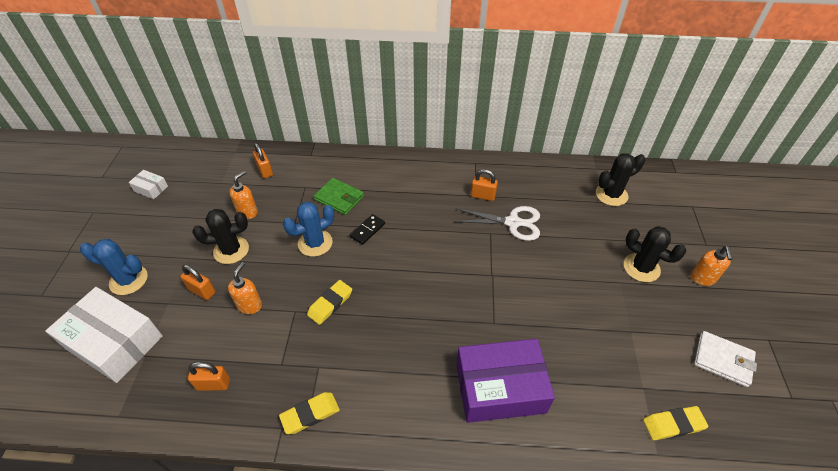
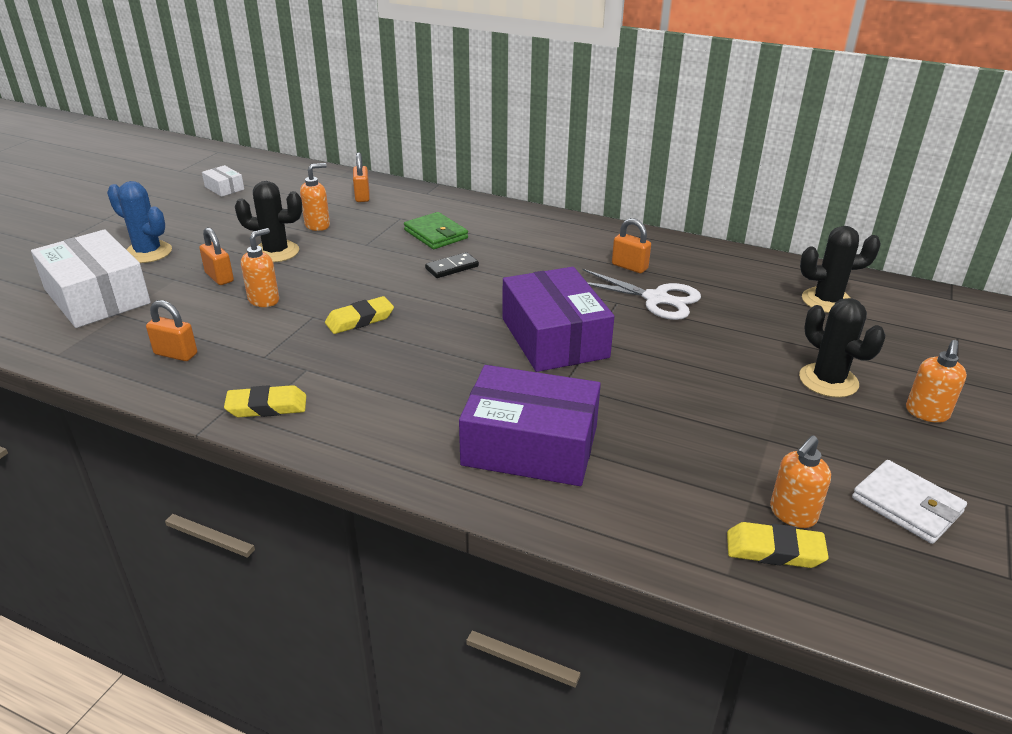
camera: 20 degrees right, 15 degrees down
(315, 243) = (379, 265): blue cactus -> none
(467, 280) = (554, 337): none -> purple box
(670, 390) = (792, 514): none -> orange soap dispenser

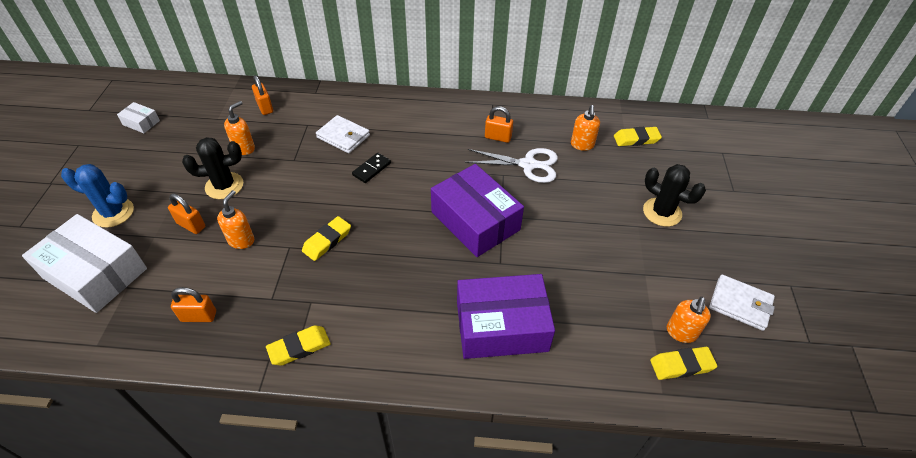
camera: 20 degrees left, 15 degrees up
(436, 234) = (343, 136): green wallet -> white wallet
(827, 301) = (636, 139): black cactus -> yellow eraser
(926, 413) = (726, 224): orange soap dispenser -> orange soap dispenser (582, 145)

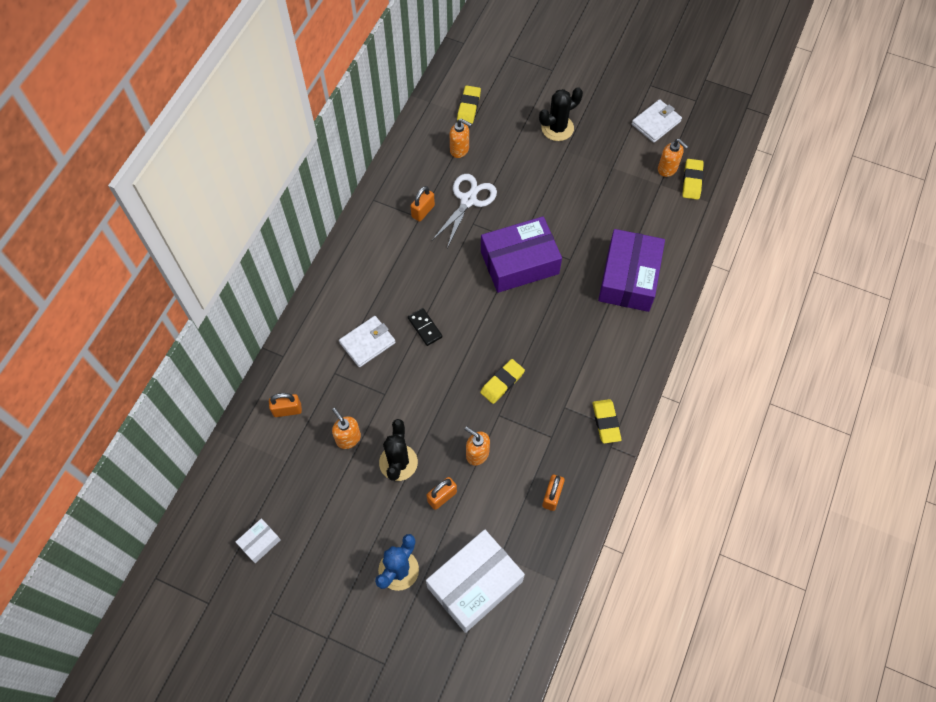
camera: 70 degrees left, 15 degrees up
(327, 241) = (502, 382): yellow eraser -> yellow eraser turned 75 degrees clockwise

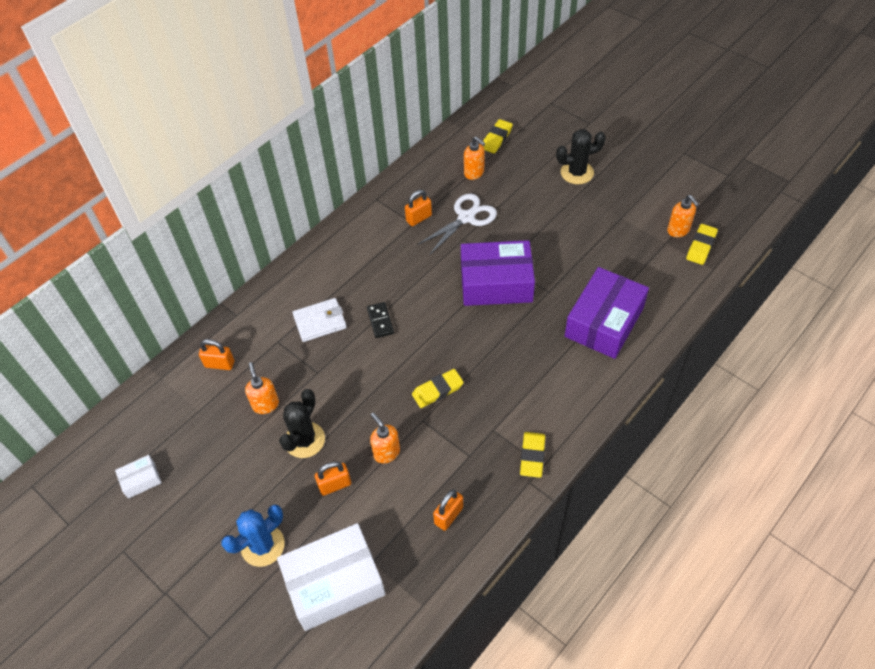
camera: 20 degrees right, 10 degrees down
(656, 123) = (679, 187): white wallet -> none

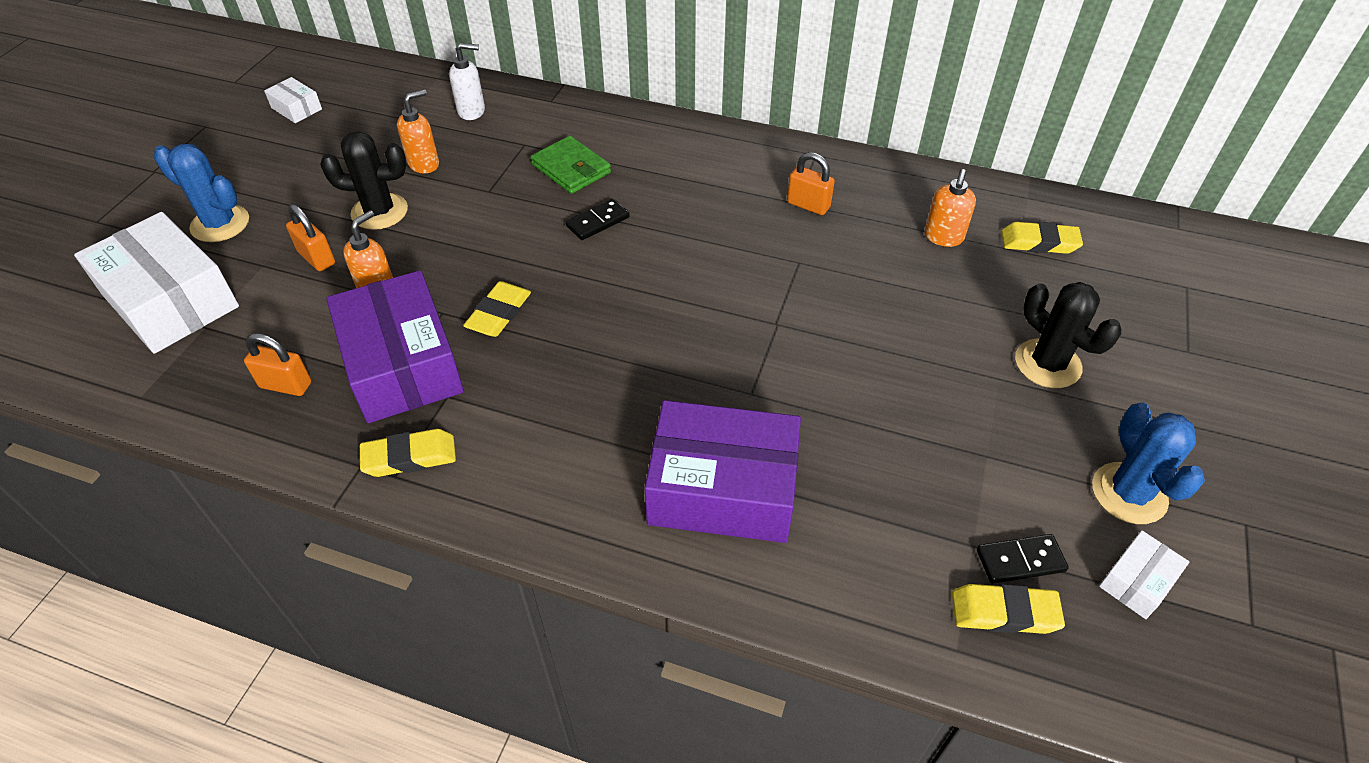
camera: 65 degrees right, 5 degrees down
(219, 364) = (472, 111): orange padlock -> white soap dispenser
(320, 322) = (571, 168): white wallet -> green wallet
(437, 390) = (499, 313): yellow eraser -> yellow eraser turned 75 degrees clockwise
(466, 217) = (844, 254): white scissors -> none
(496, 283) = (732, 323): purple box -> purple box (402, 364)
(657, 180) = (1129, 493): none -> blue cactus
(678, 230) = (1020, 560): orange soap dispenser -> black domino
(699, 198) = (1137, 581): none -> white box

